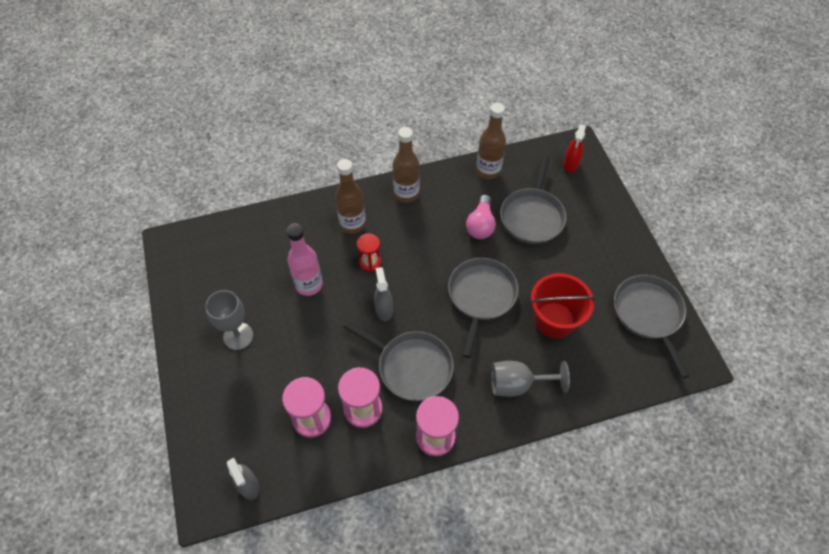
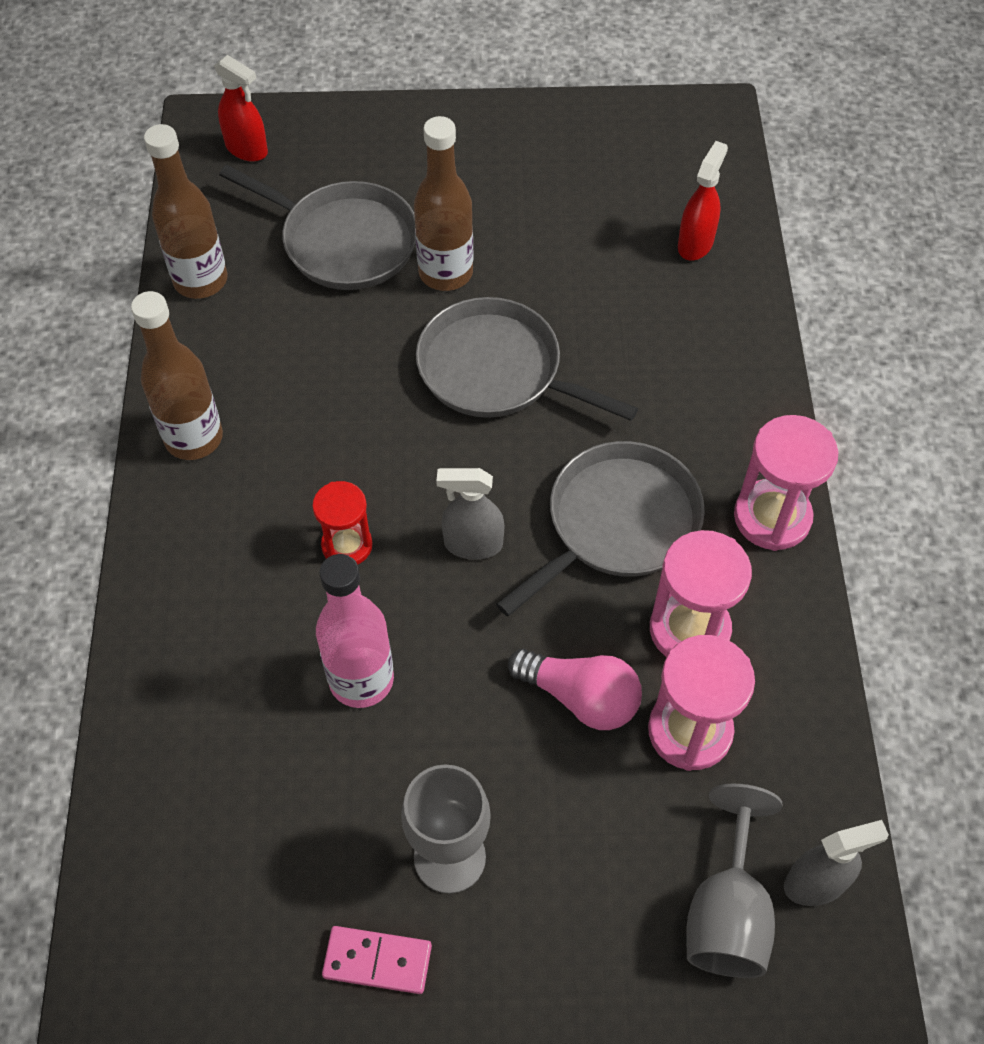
camera: 75 degrees left, 0 degrees up
(193, 322) = (377, 960): none -> pink domino
(352, 224) = (231, 559): brown bottle -> brown bottle (445, 273)
(480, 225) = (330, 328): pink light bulb -> pink light bulb (580, 697)
(517, 384) = (696, 363): grey goblet -> grey goblet (727, 911)
(554, 320) = (582, 273): red bucket -> none
(597, 370) = (695, 243): none -> red spray bottle
(648, 314) = (609, 144): grey pan -> none

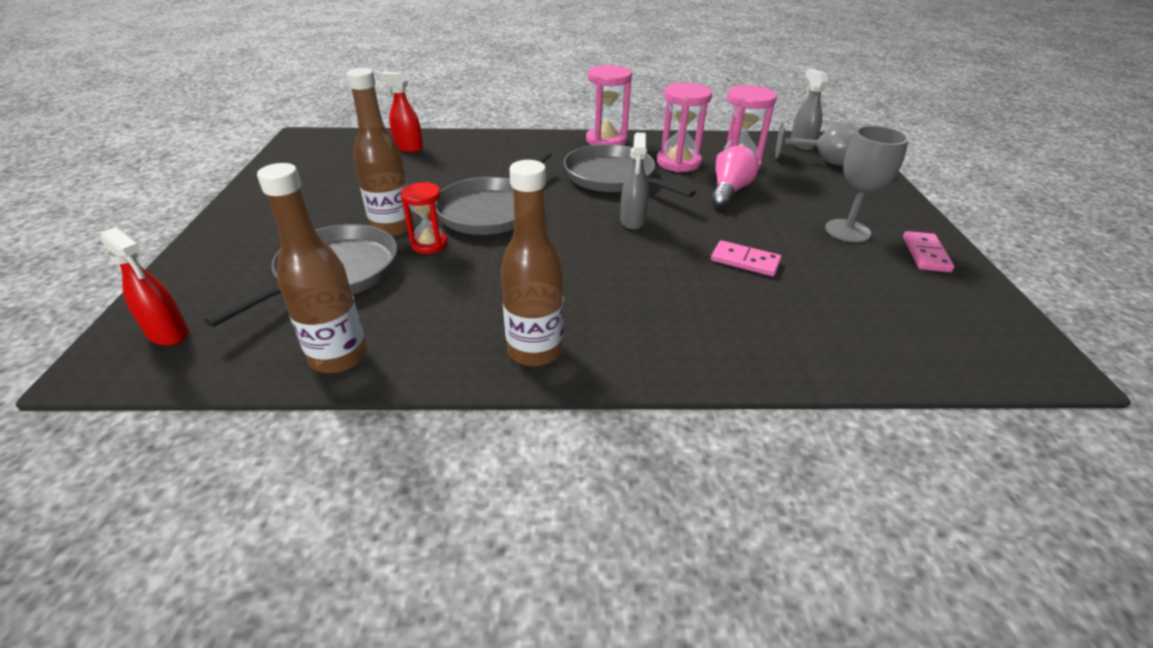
camera: 90 degrees left, 20 degrees down
(247, 149) = (168, 333): red spray bottle -> red spray bottle turned 90 degrees clockwise
(347, 545) = (639, 268): red hourglass -> red hourglass (429, 244)
(361, 679) = (745, 261): pink bottle -> pink domino

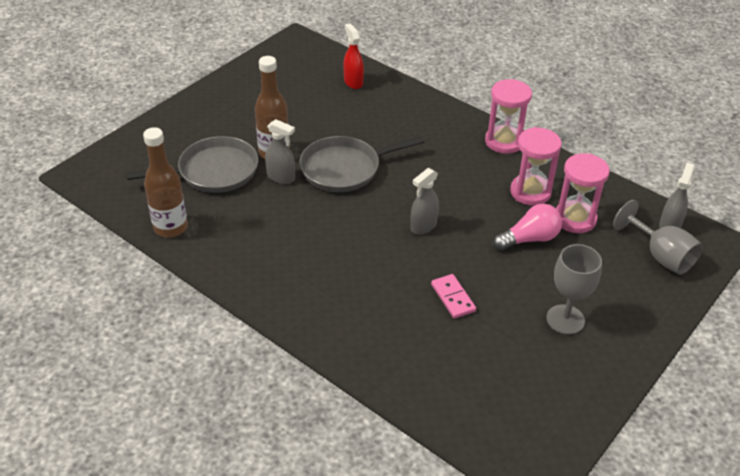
camera: 40 degrees right, 5 degrees up
(168, 333) = (114, 170): red spray bottle -> none
(429, 244) = (281, 177): red hourglass -> grey spray bottle
(535, 350) = (259, 280): brown bottle -> none
(613, 177) = (460, 181): grey pan -> none
(925, 254) = (593, 369): pink domino -> none

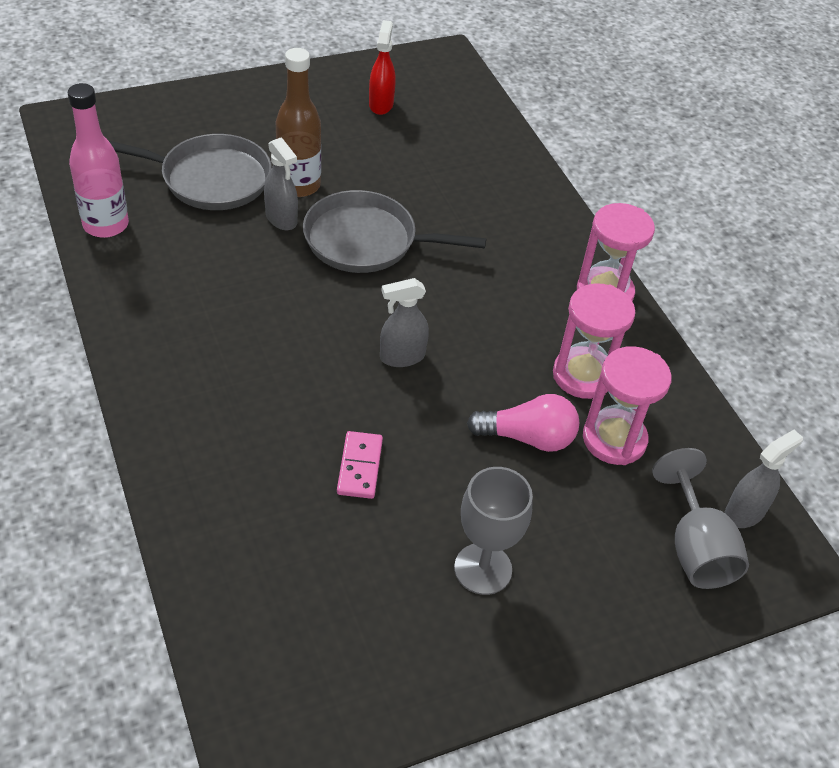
camera: 25 degrees right, 5 degrees up
(170, 227) = (106, 225): brown bottle -> pink bottle
(353, 82) = (471, 136): red spray bottle -> red spray bottle (381, 104)

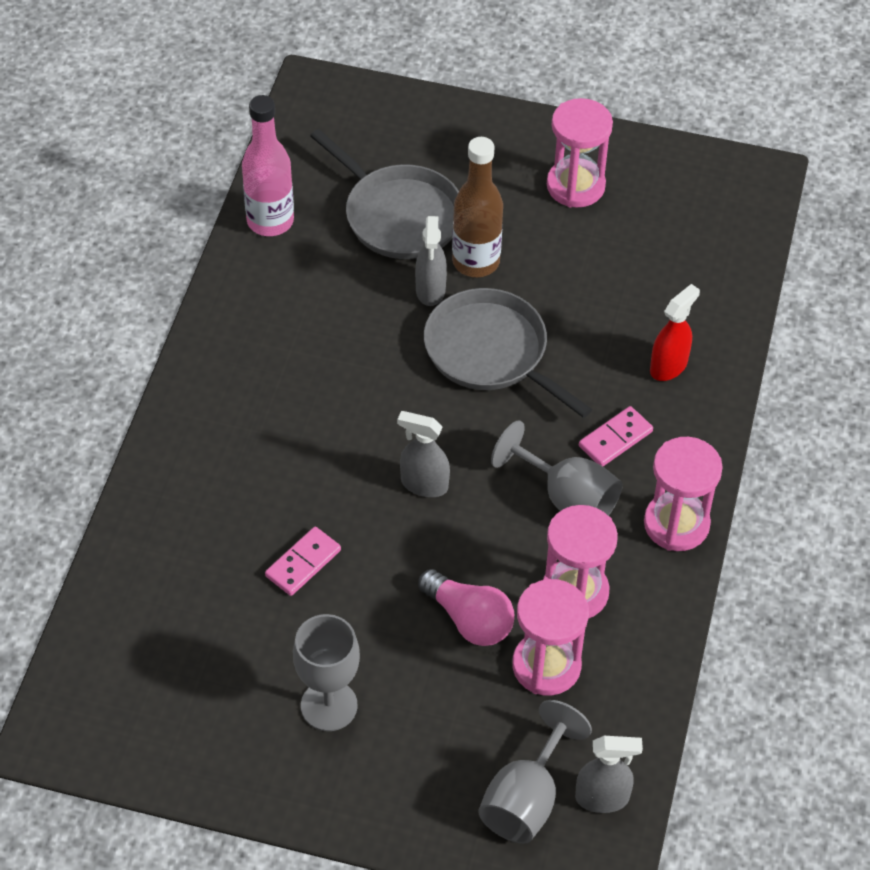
camera: 40 degrees right, 5 degrees up
(326, 108) = (575, 186): none -> pink hourglass
(381, 104) = (636, 205): red spray bottle -> red spray bottle (668, 366)
(510, 257) = (615, 439): none -> pink domino
(515, 313) = (567, 498): none -> grey goblet

